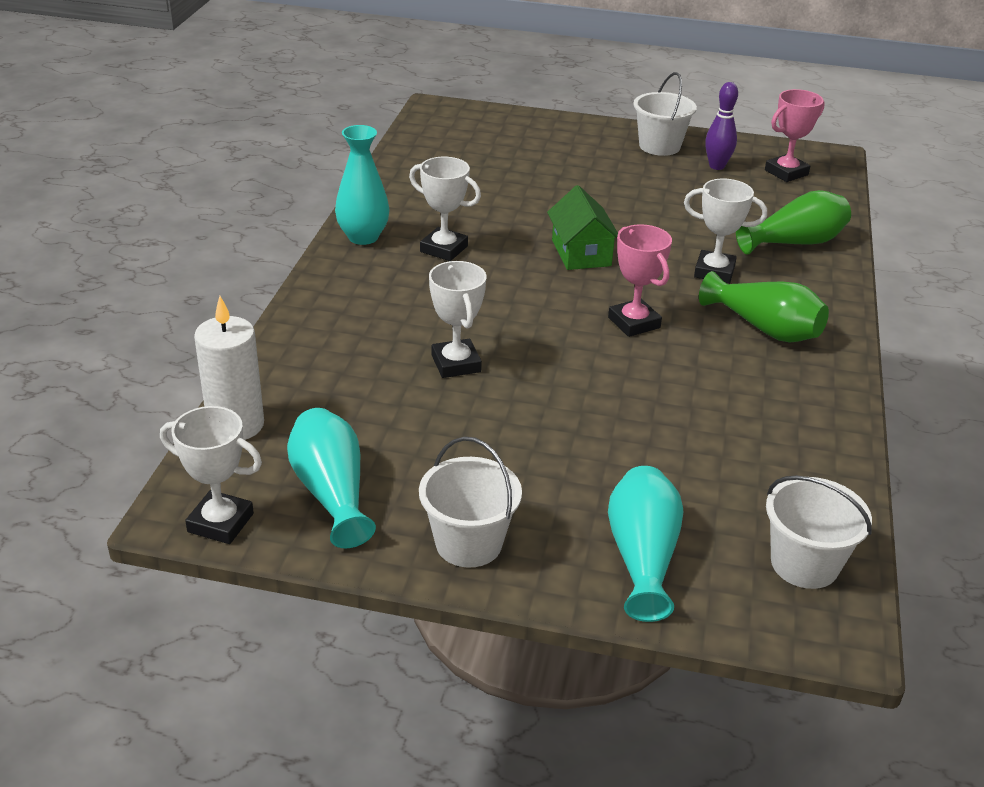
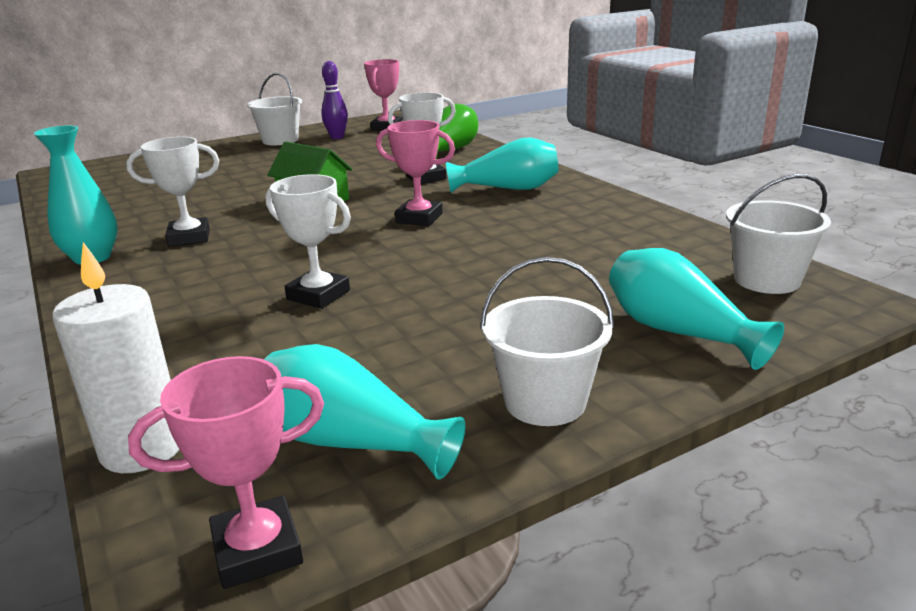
camera: 40 degrees left, 10 degrees down
(220, 523) = (257, 550): white trophy -> pink trophy
(764, 328) = (508, 189): green vase -> turquoise vase

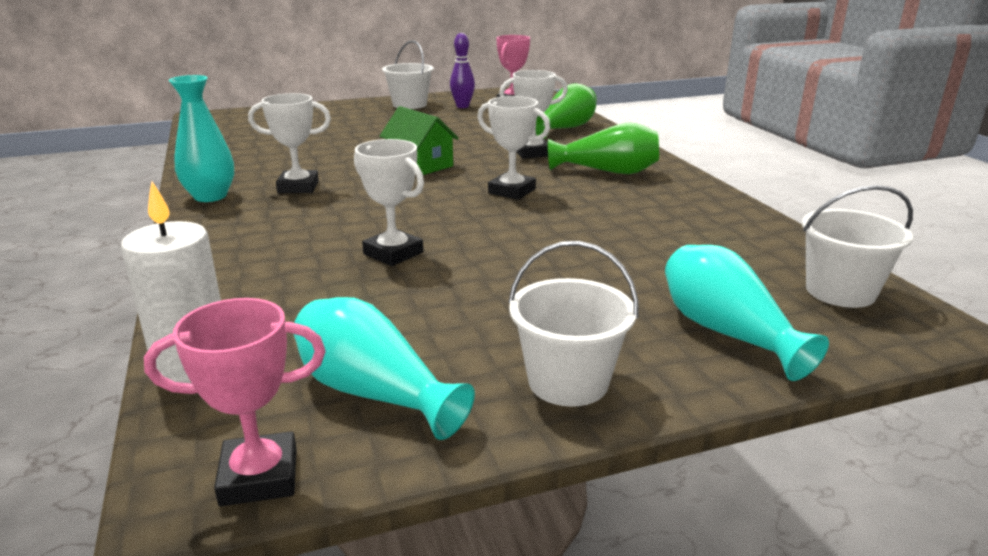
camera: 10 degrees right, 0 degrees up
(419, 218) = (512, 191): pink trophy -> white trophy
(508, 189) = (607, 171): turquoise vase -> green vase

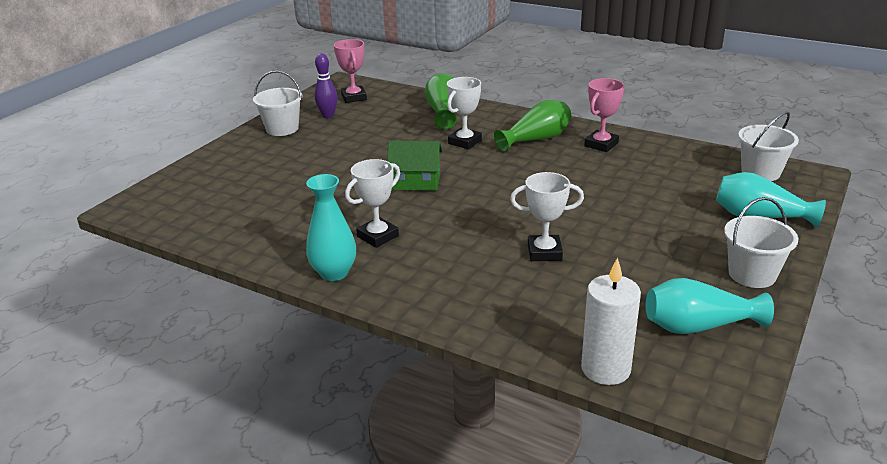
camera: 40 degrees left, 5 degrees up
(259, 477) = (736, 386): pink trophy -> pink trophy (601, 144)
(512, 191) = (515, 178): white trophy -> none

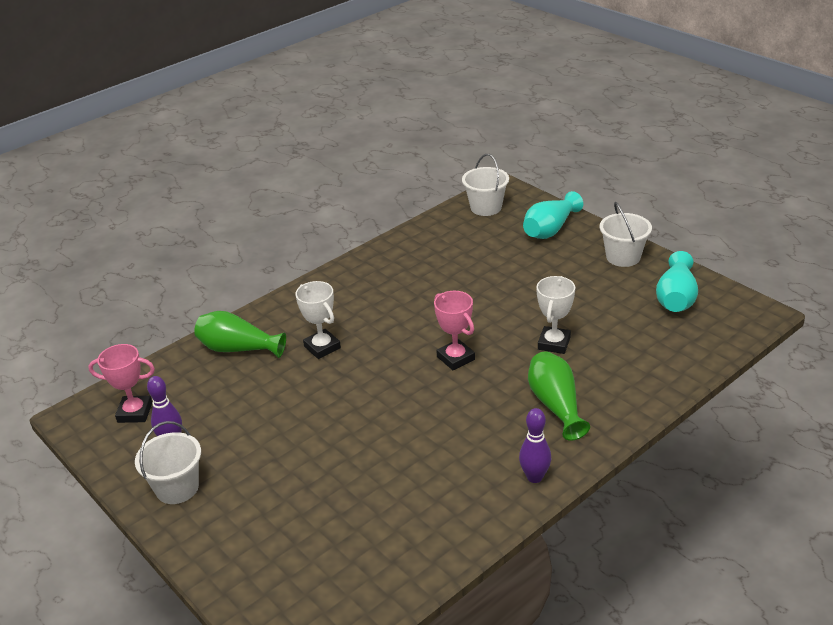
camera: 70 degrees left, 5 degrees up
(334, 273) = (534, 477): turquoise vase -> purple bowling pin
(378, 236) = (481, 438): white trophy -> none
(416, 182) = (387, 395): green house -> none
(536, 139) = (350, 301): green vase -> green vase (556, 405)
(601, 144) = (387, 268): pink trophy -> pink trophy (455, 358)
(605, 369) = (713, 351): white candle -> none

